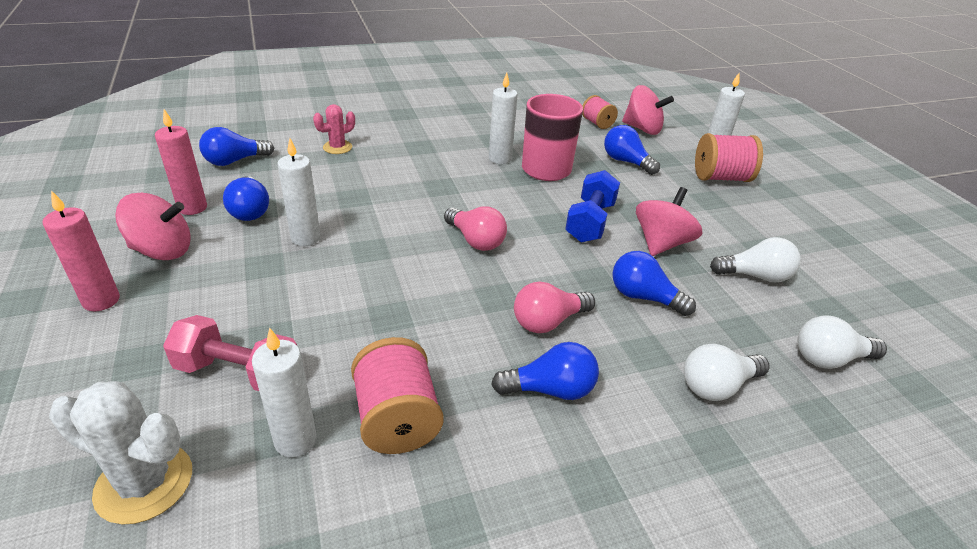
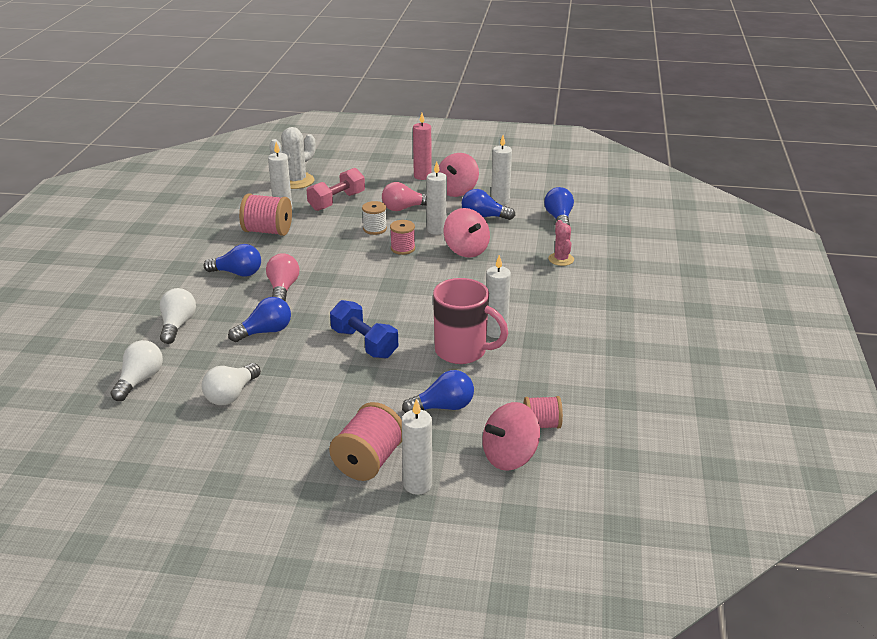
camera: 120 degrees right, 5 degrees down
(192, 208) = (500, 201): pink candle -> white candle
(328, 293) = (375, 229): none -> white spool
(373, 252) = (403, 248): none -> pink spool
(475, 240) = (384, 286): pink light bulb -> pink light bulb (404, 208)
(550, 389) = (237, 273): blue light bulb -> blue light bulb turned 105 degrees counterclockwise
(661, 243) = (308, 367): pink spinning top -> pink spinning top (466, 250)

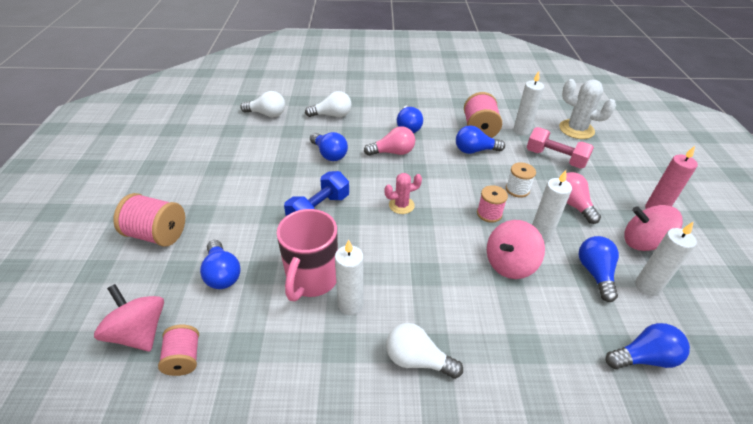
camera: 80 degrees right, 10 degrees up
(231, 395) = (249, 153): white light bulb -> white light bulb (417, 360)
(304, 240) = (475, 150): none -> blue light bulb
(417, 485) = (119, 268): white candle -> none
(561, 259) = (531, 364): pink cactus -> pink cactus (401, 205)

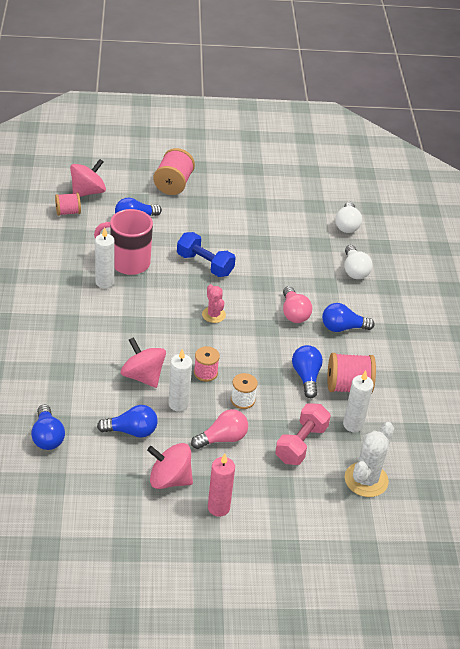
camera: 85 degrees right, 0 degrees up
(329, 154) = (284, 269): blue light bulb -> none
(417, 360) = (57, 313): white light bulb -> none
(643, 242) = (169, 479): pink spinning top -> pink spinning top turned 90 degrees counterclockwise
(647, 286) = (116, 463): white candle -> none

